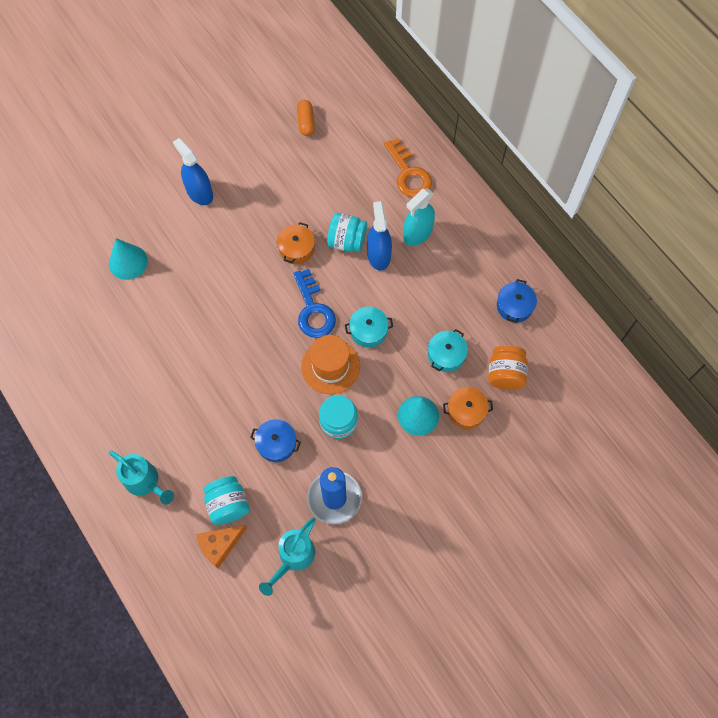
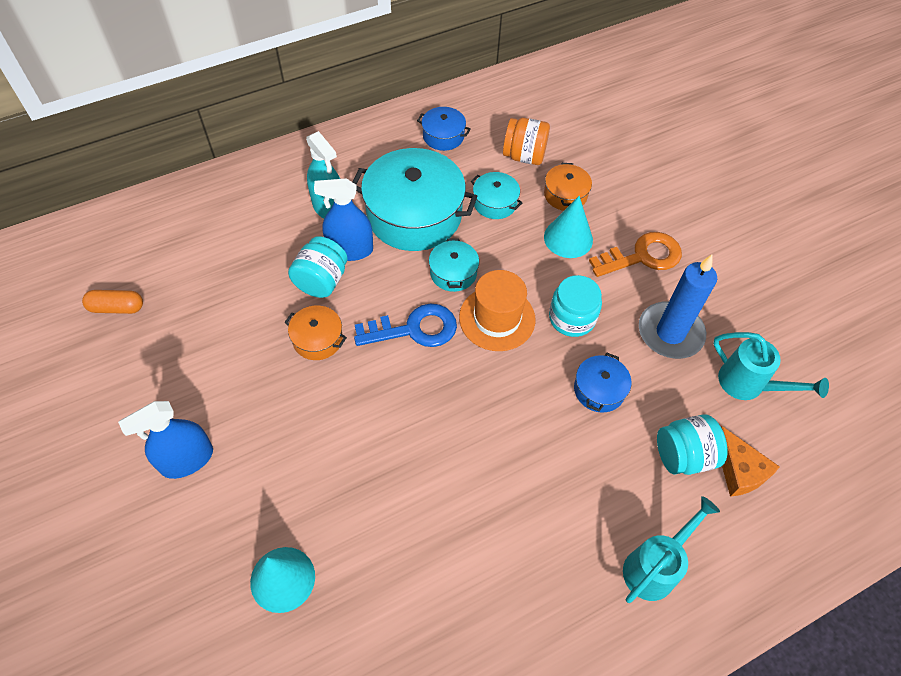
camera: 85 degrees left, 10 degrees down
(408, 174) = (241, 205): orange key -> orange key (642, 256)
(421, 295) = (414, 215): none -> turquoise pot

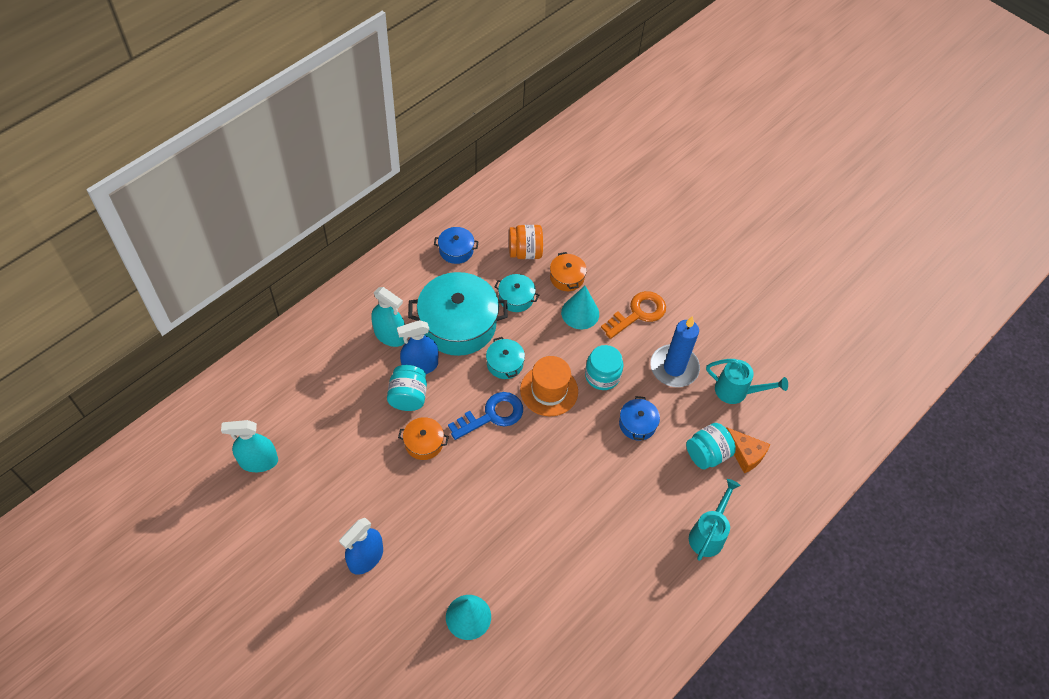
camera: 20 degrees left, 0 degrees up
(116, 308) = (258, 461): orange capsule -> turquoise spray bottle

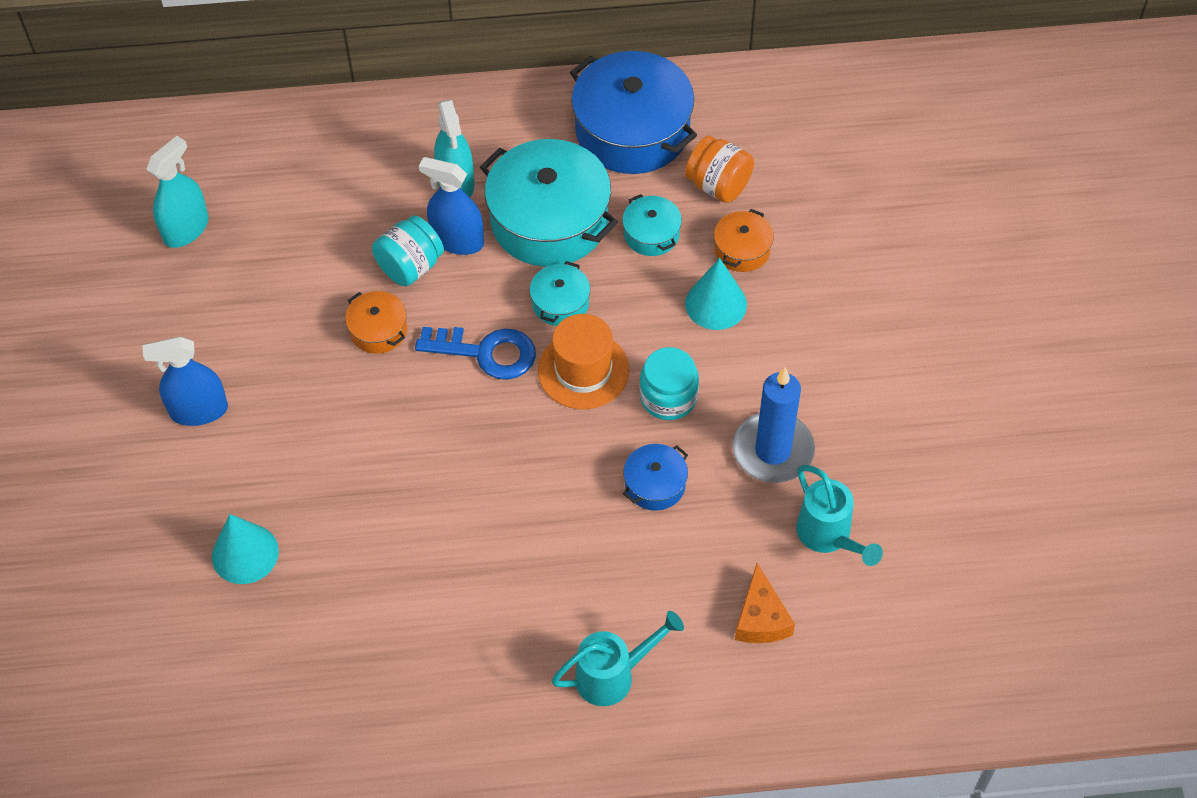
camera: 45 degrees right, 0 degrees up
(258, 461) = (186, 229): turquoise spray bottle -> turquoise spray bottle turned 90 degrees clockwise
(456, 250) = (632, 130): blue pot -> blue pot, size x2.12
(638, 313) = (793, 353): orange key -> none
(707, 454) = (708, 582): turquoise jar -> none

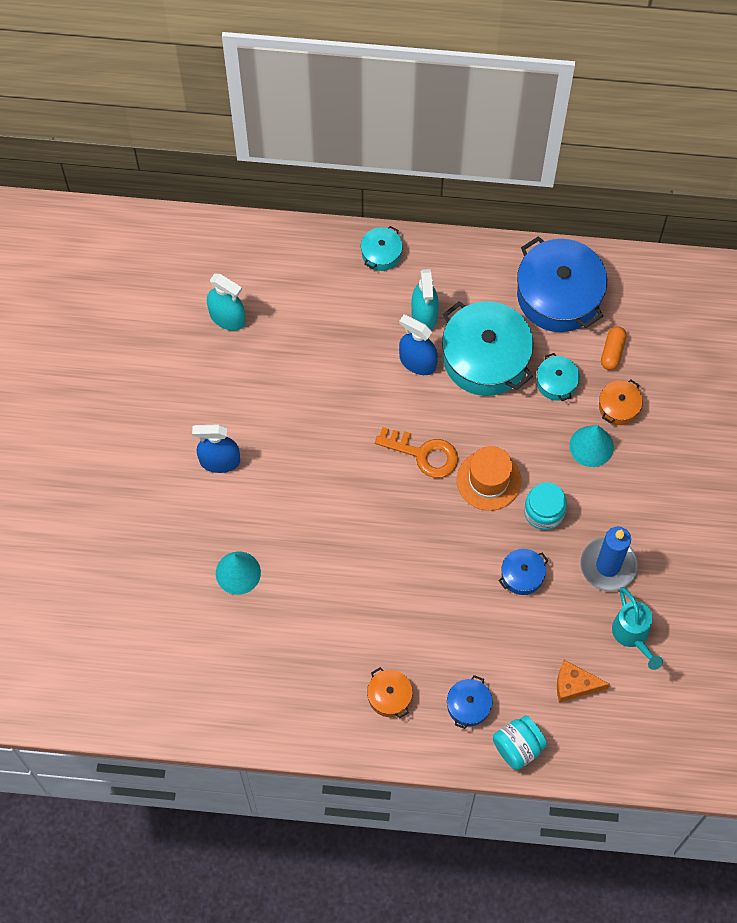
camera: 10 degrees right, 10 degrees up
(186, 229) = (227, 317): turquoise spray bottle -> turquoise spray bottle turned 75 degrees clockwise
(378, 330) = (351, 422): orange pot -> orange pot (389, 696)
(410, 266) = (381, 377): turquoise jar -> turquoise jar (518, 747)
(486, 352) = (423, 454): blue key -> orange key
(560, 303) = (482, 425): turquoise pot -> turquoise pot (381, 253)
(613, 675) = (468, 705): turquoise watering can -> blue pot
(718, 185) = (612, 352): orange jar -> orange capsule
(761, 618) = (574, 685): orange cheese -> orange cheese turned 90 degrees clockwise

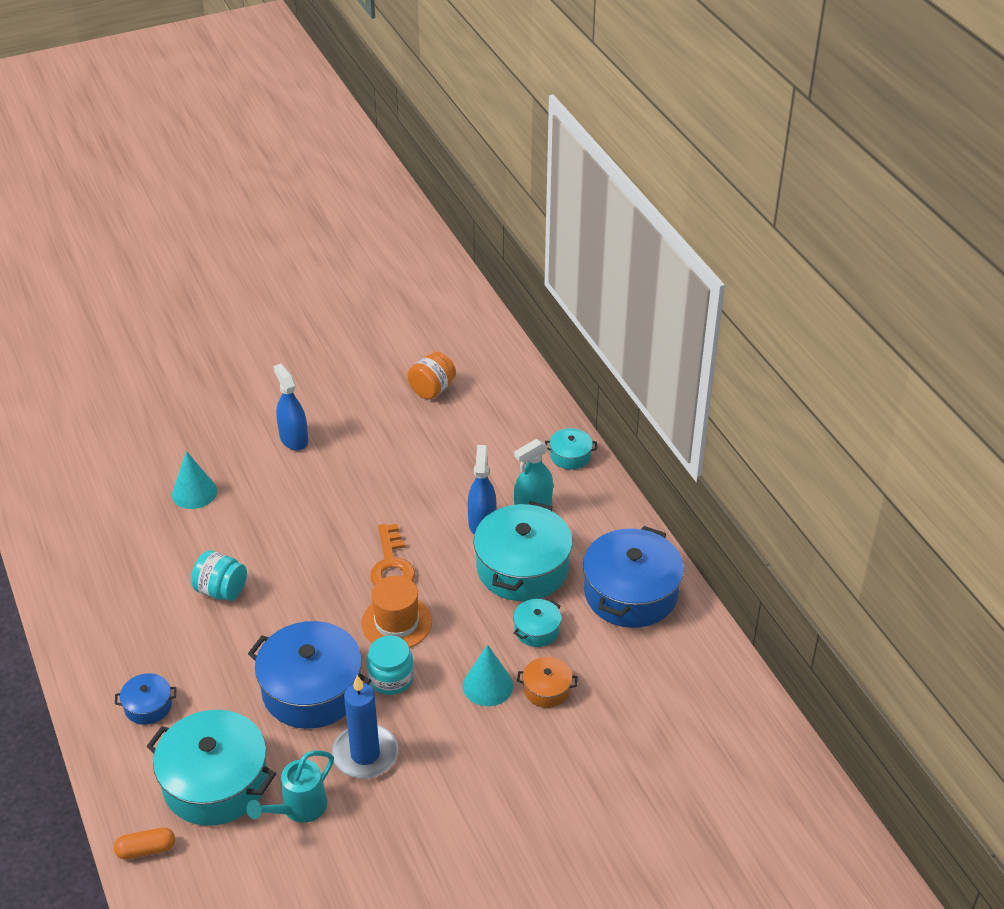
camera: 60 degrees right, 25 degrees down
(227, 317) = (432, 389): turquoise spray bottle -> orange jar
(389, 696) = (127, 643): orange pot -> none
(518, 747) = (122, 764): turquoise jar -> turquoise jar (221, 590)
(522, 575) = (312, 689): blue pot -> blue pot, size x2.12
(574, 685) = (215, 782): orange cheese -> turquoise pot
(612, 352) = (603, 659): orange capsule -> orange capsule (146, 850)

